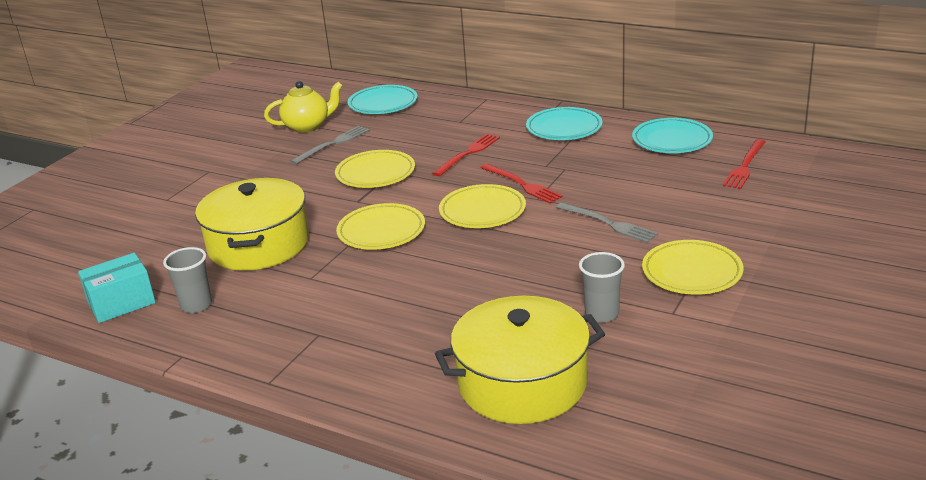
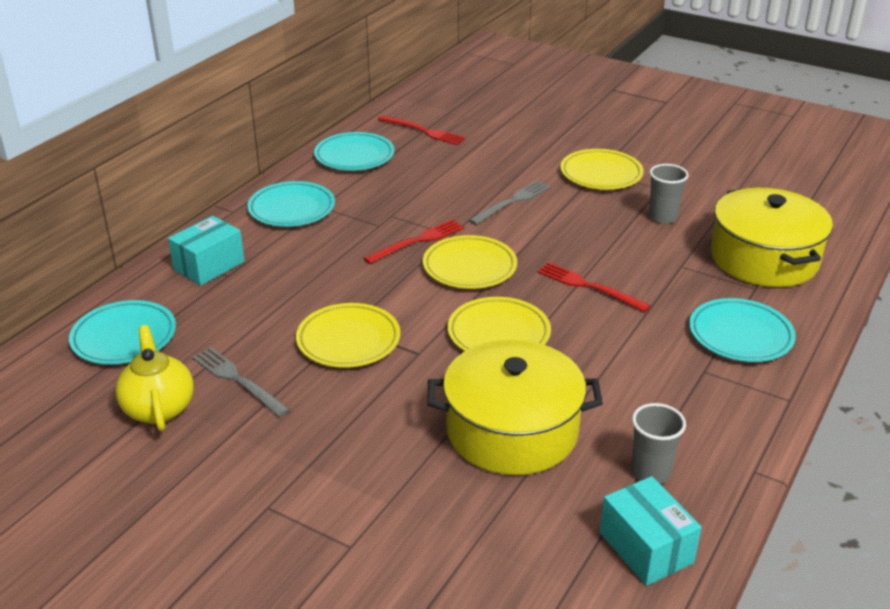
camera: 90 degrees left, 5 degrees up
(373, 358) = (740, 335): none -> turquoise plate
(468, 154) = (325, 272): red fork -> red fork (589, 286)
(472, 113) = (209, 266): none -> turquoise box

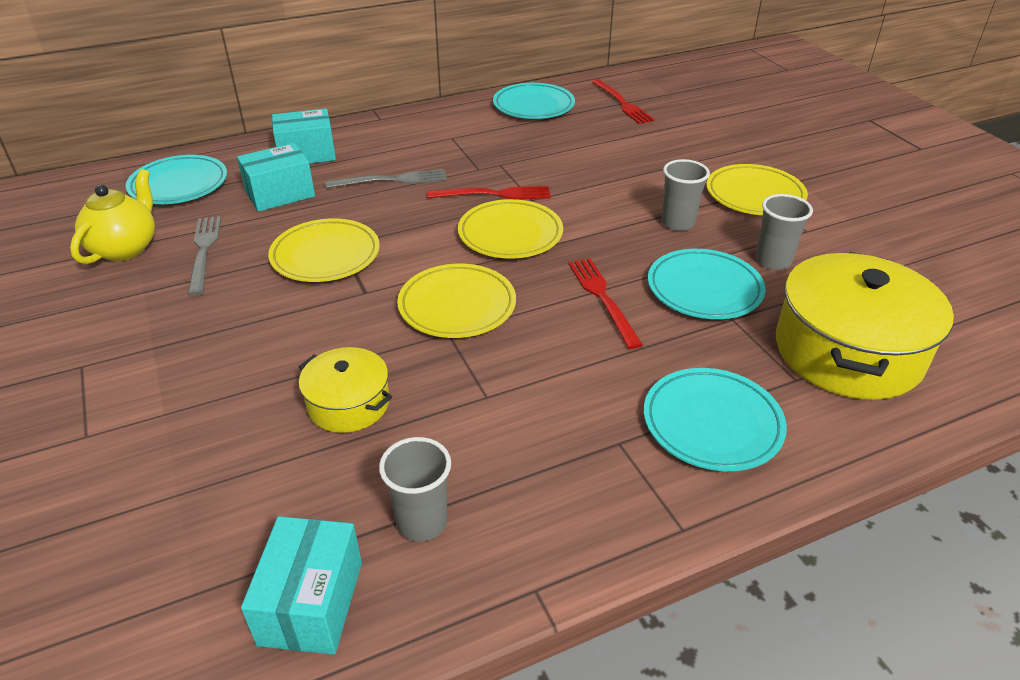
camera: 35 degrees right, 5 degrees up
(235, 308) = (280, 194): none -> turquoise box
(291, 209) = (426, 132): turquoise plate -> turquoise plate (704, 289)
(512, 202) = (627, 190): grey fork -> grey fork (391, 180)
(512, 430) = (348, 404): yellow pot -> yellow pot, size x0.53
(574, 213) = (677, 223): none -> grey cup

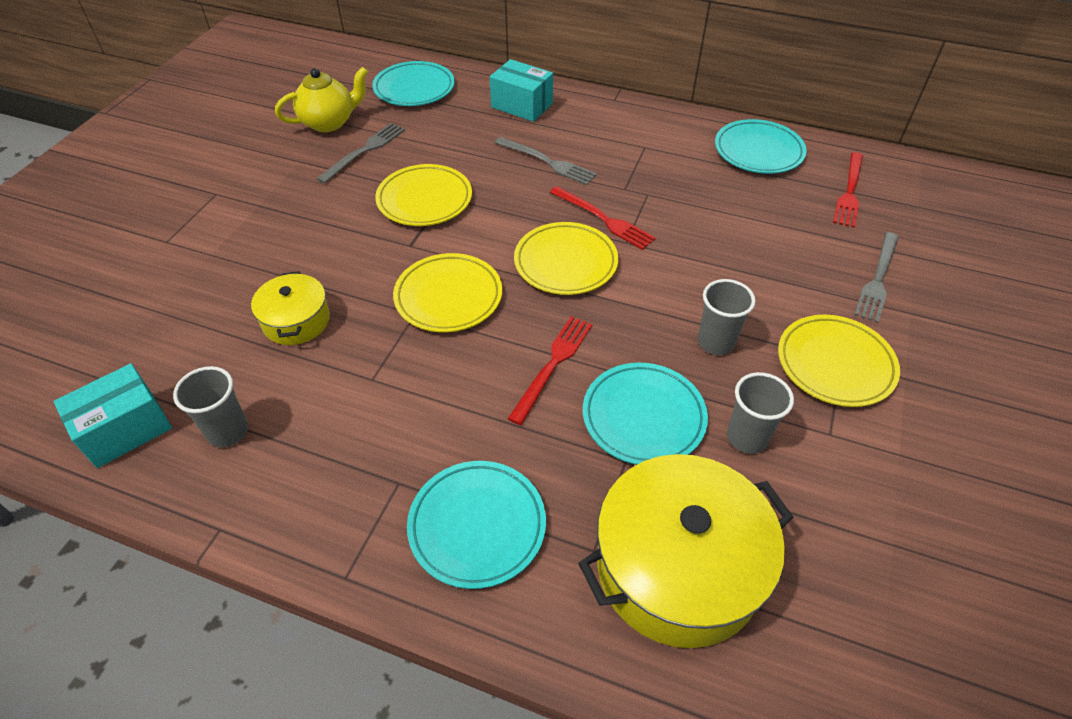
camera: 45 degrees right, 10 degrees up
(280, 194) = (462, 131): turquoise box -> none
(707, 140) = (877, 279): none -> grey fork

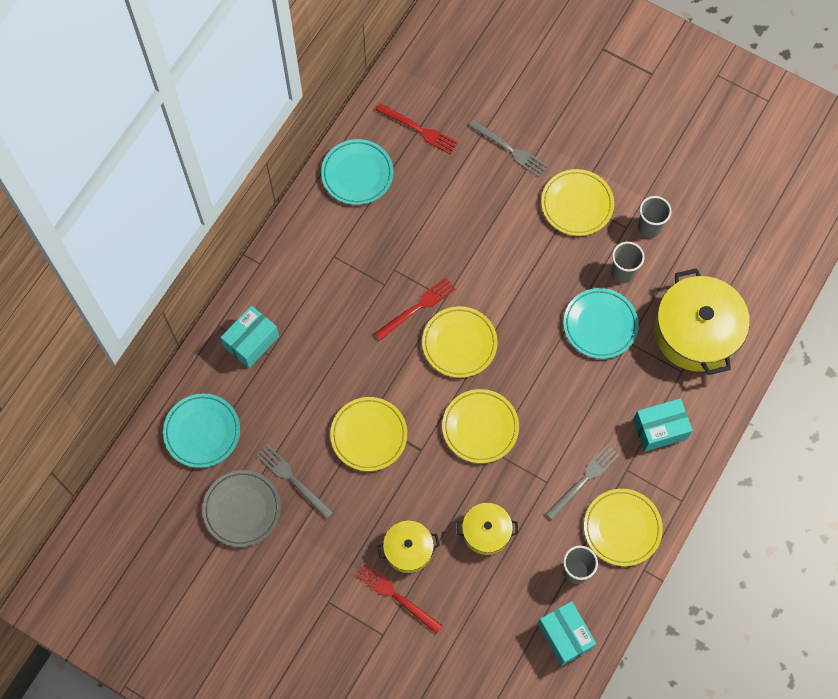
camera: 80 degrees left, 20 degrees up
(275, 250) = (408, 549): none -> yellow pot
(296, 487) = (622, 528): none -> yellow plate
(329, 122) = (242, 509): yellow teapot -> grey plate
(477, 526) = (660, 429): turquoise plate -> turquoise box
(547, 162) = (338, 335): grey fork -> grey fork (584, 480)
(552, 365) = (552, 369): red fork -> red fork (396, 596)
(715, 342) = (549, 267): grey cup -> grey cup (649, 227)

